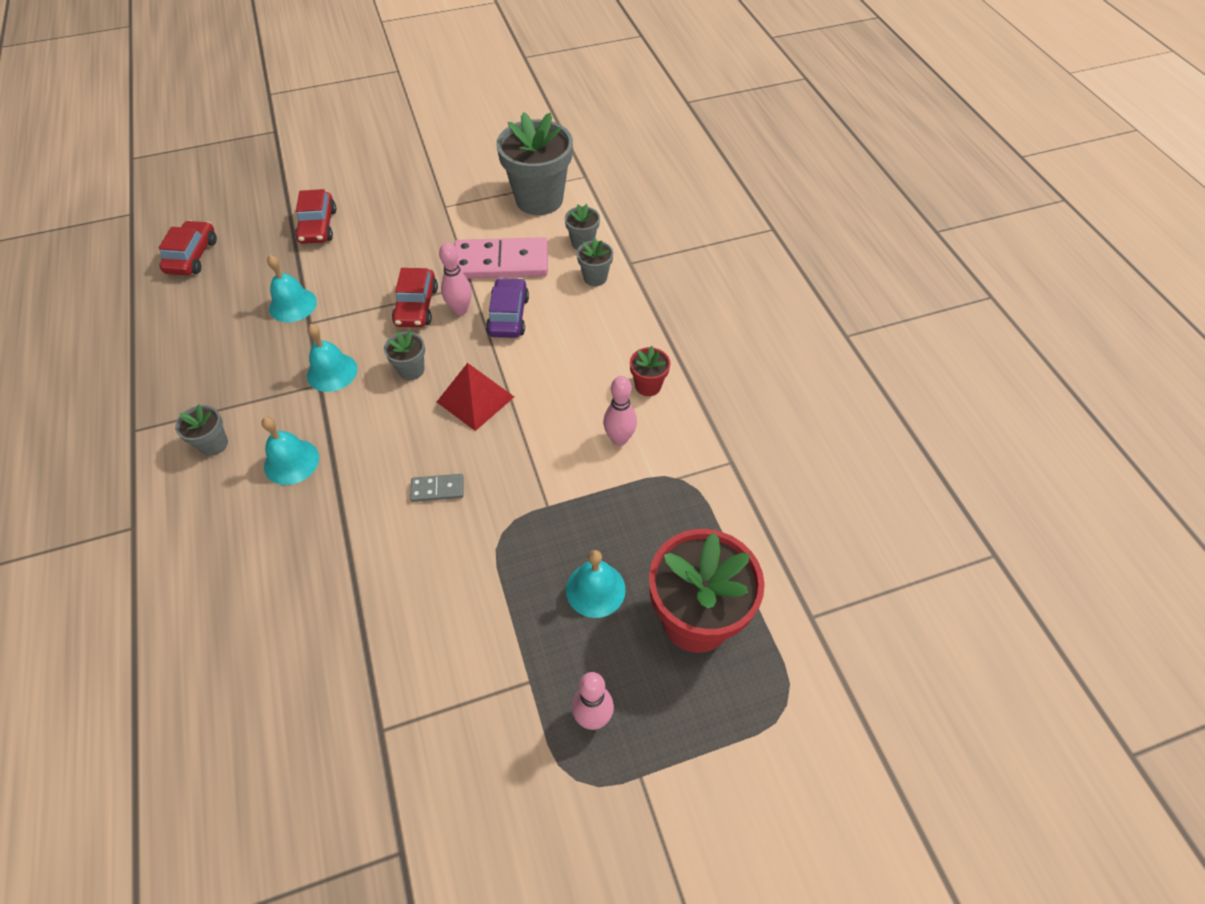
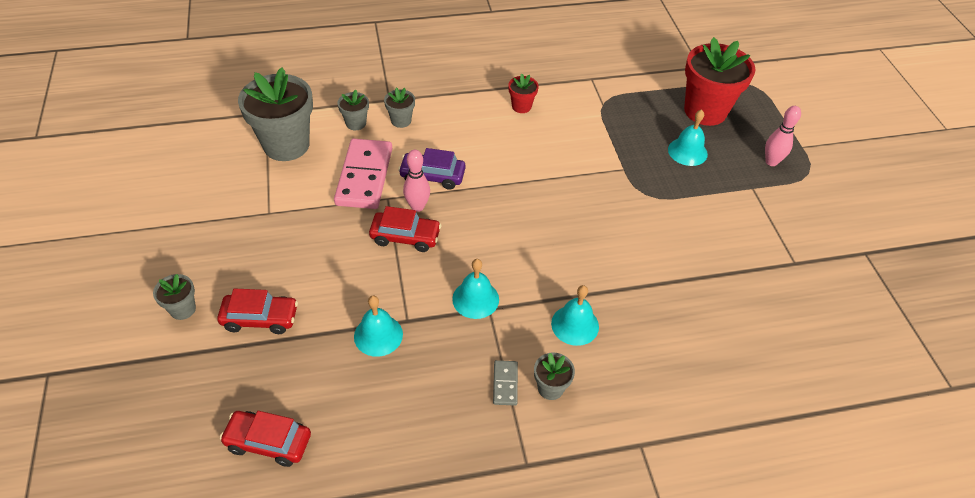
camera: 85 degrees left, 5 degrees down
(411, 370) = (483, 242): grey flower pot -> grey flower pot (183, 309)
(437, 489) = (607, 228): grey domino -> grey domino (505, 384)
(475, 399) = (521, 202): red pyramid -> none
(619, 439) = (568, 126): pink bowling pin -> none

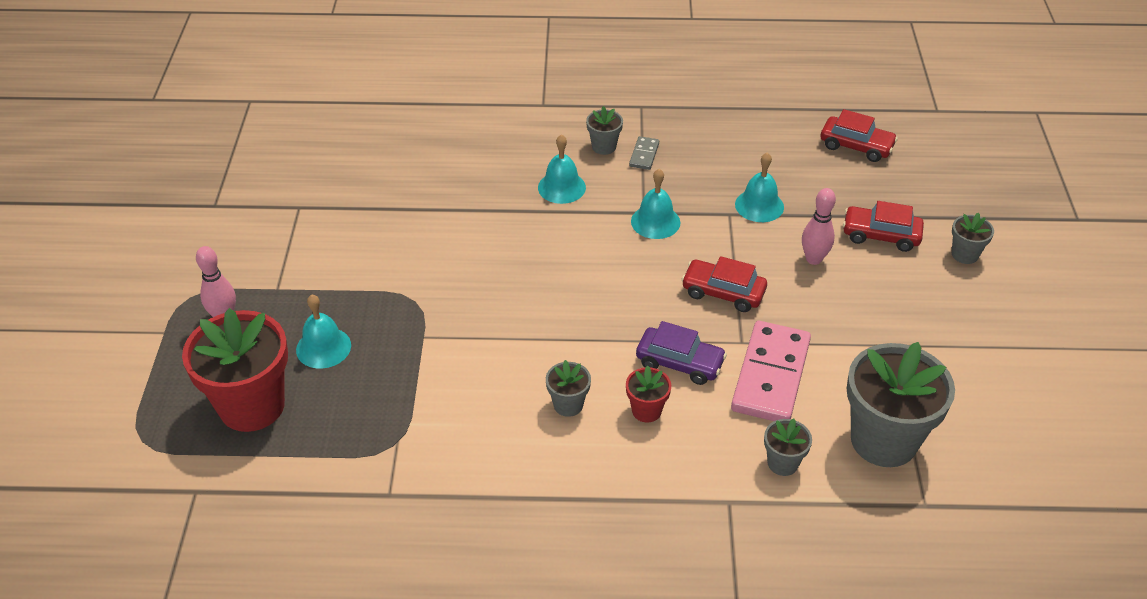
camera: 165 degrees left, 5 degrees down
(401, 120) = (713, 457): grey flower pot -> grey flower pot (568, 405)
(417, 207) = (704, 325): pink bowling pin -> pink bowling pin (813, 259)
(521, 106) = (523, 456): red flower pot -> red flower pot (646, 410)

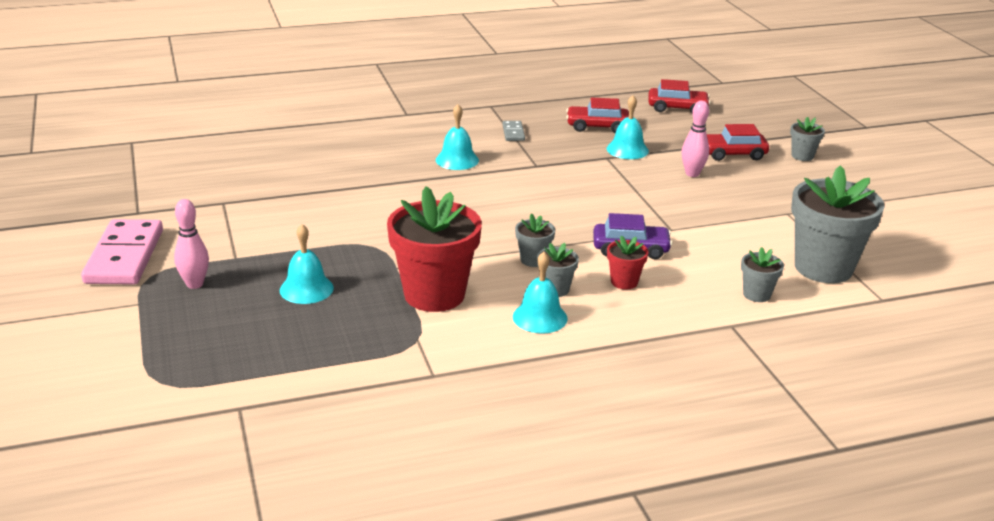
camera: 20 degrees left, 15 degrees down
(252, 406) = (261, 339): red flower pot -> red flower pot (434, 295)
(604, 147) = (476, 132): grey flower pot -> grey flower pot (533, 260)
(655, 222) = (550, 170): turquoise bell -> turquoise bell (540, 317)
(723, 292) = (635, 203): red car -> red car (597, 126)
(771, 375) = (709, 245): pink domino -> pink domino (125, 256)

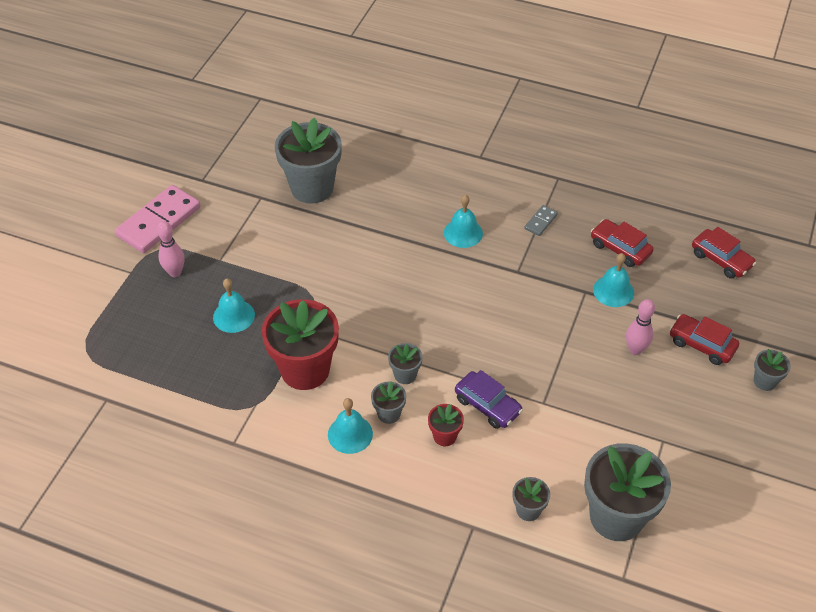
camera: 40 degrees right, 20 degrees up
(270, 180) = (312, 188): none -> grey flower pot

